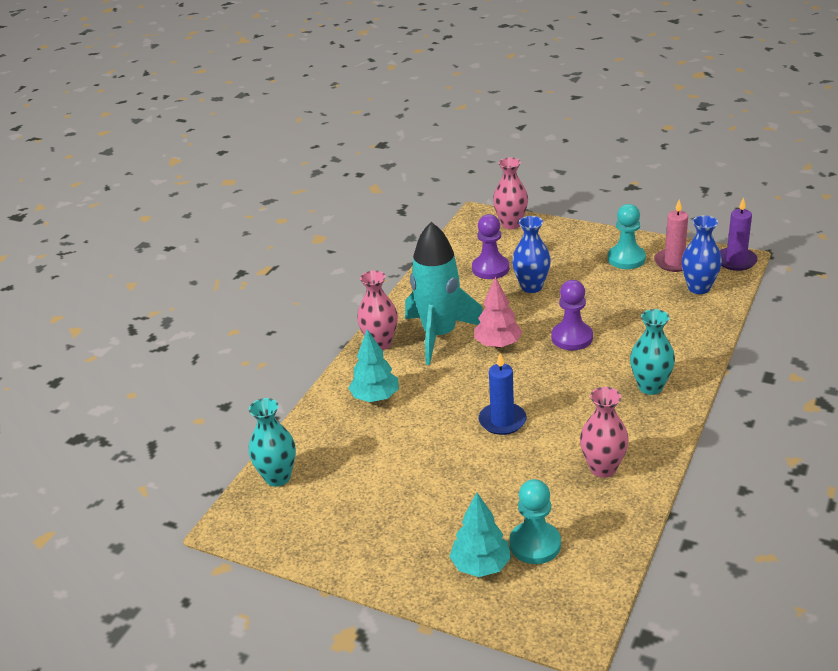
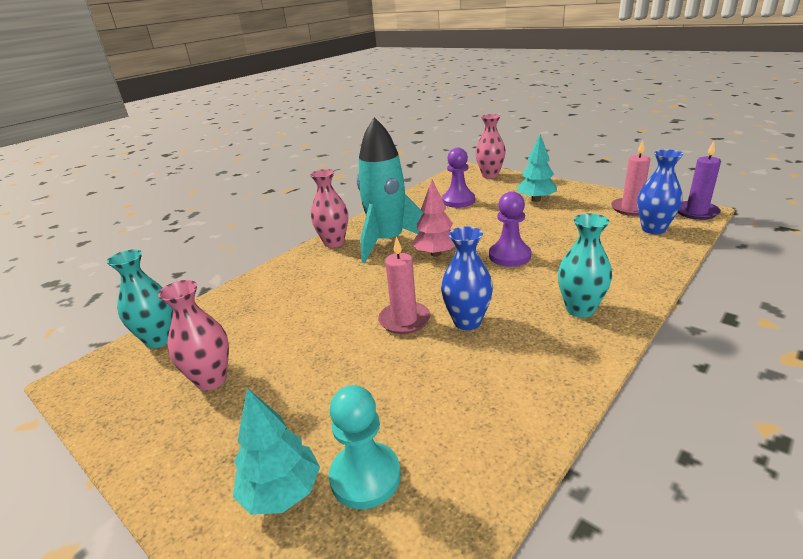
camera: 15 degrees right, 5 degrees down
(375, 397) = (299, 283): turquoise tree -> turquoise tree (536, 200)
(502, 421) = (404, 320): blue candle -> pink candle
(531, 287) = (488, 215): blue vase -> blue vase (467, 322)
(603, 468) = (494, 390): pink vase -> pink vase (211, 379)
(626, 259) = (584, 203): turquoise pawn -> none

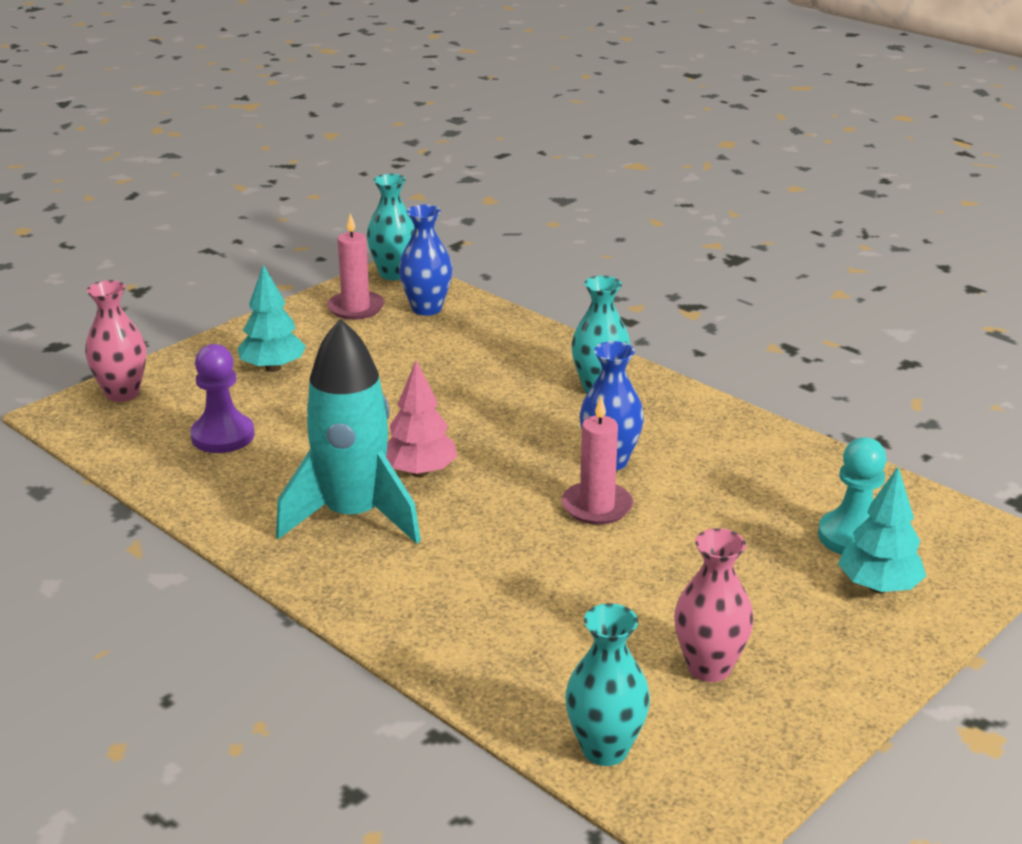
camera: 90 degrees left, 0 degrees up
(334, 242) = (324, 576): pink vase -> none
(509, 256) = (454, 414): purple pawn -> none
(696, 212) = (394, 274): purple candle -> turquoise vase

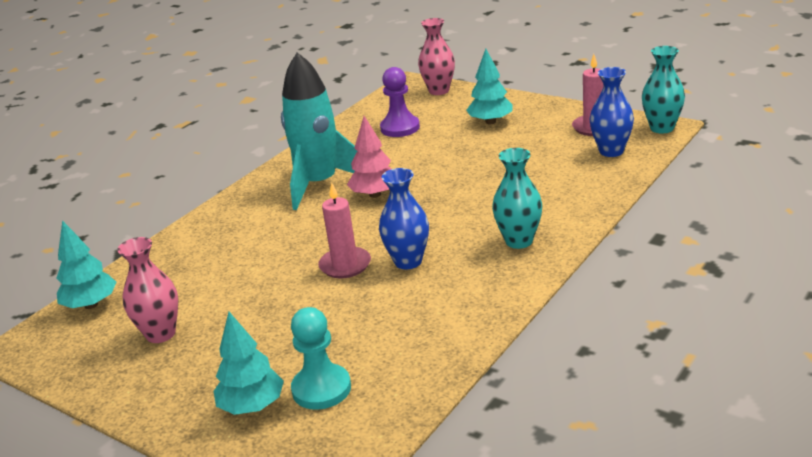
camera: 85 degrees right, 0 degrees up
(605, 749) = (91, 305): turquoise vase -> turquoise tree

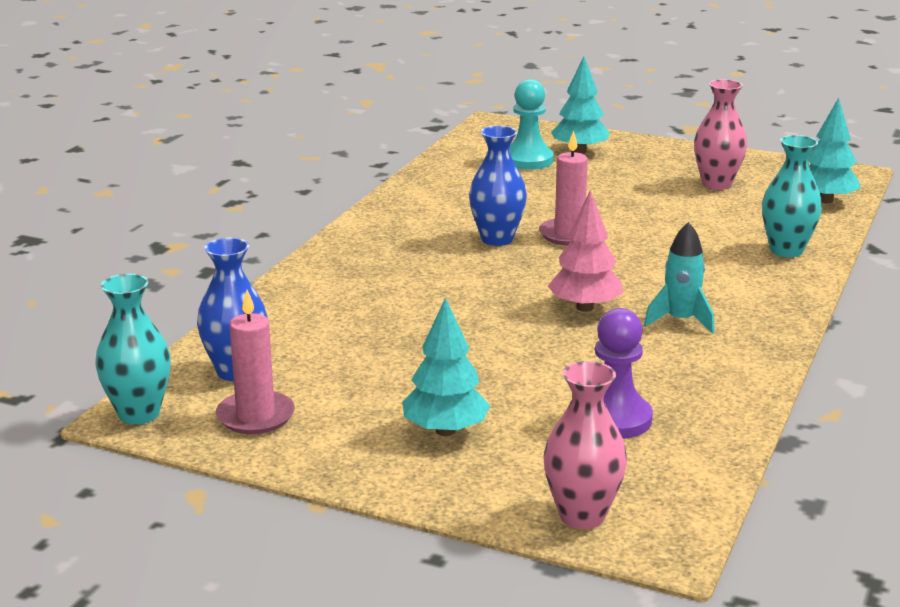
camera: 165 degrees right, 5 degrees down
(319, 184) = (680, 320): turquoise rocket -> turquoise rocket, size x0.50
(519, 241) = (371, 259): turquoise vase -> turquoise vase (786, 250)

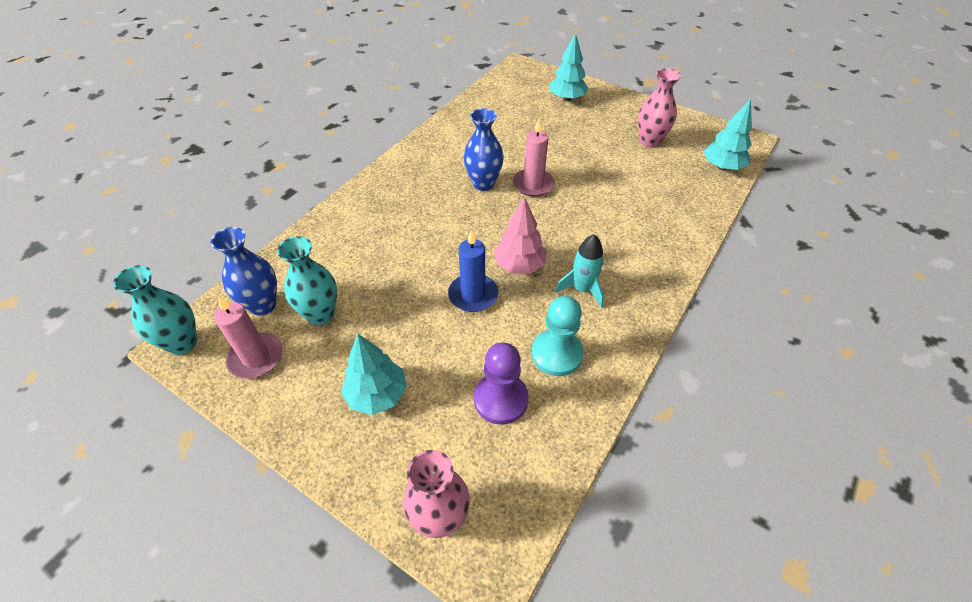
camera: 10 degrees right, 25 degrees up
(528, 160) = (530, 104): turquoise pawn -> turquoise pawn (556, 354)
(533, 338) = (473, 295): none -> blue candle
(786, 250) = (680, 219): turquoise vase -> turquoise vase (320, 314)

